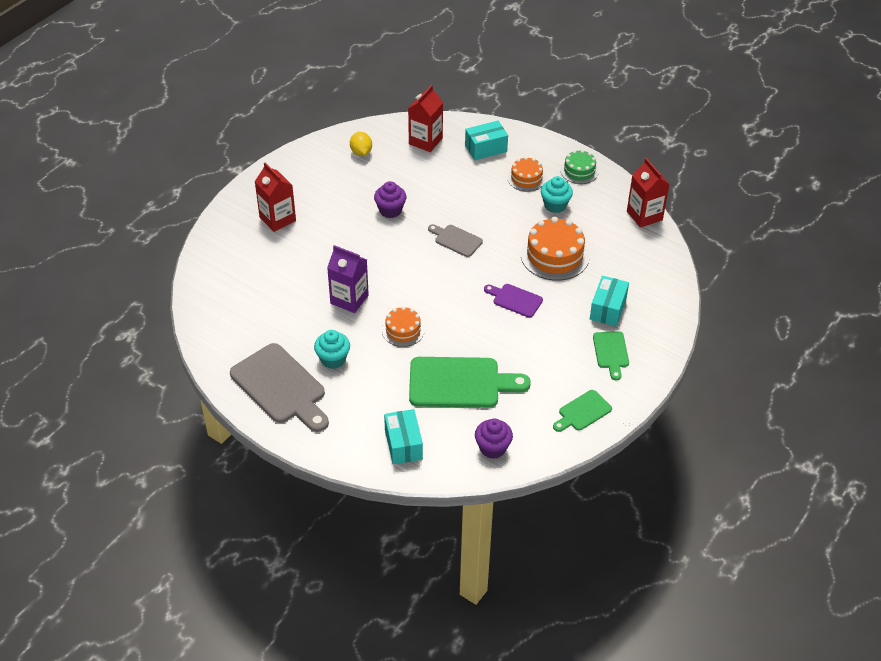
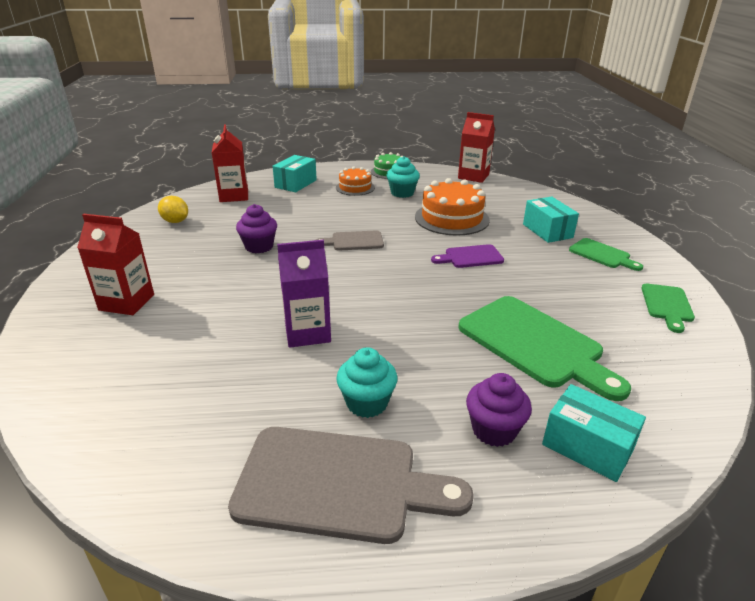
camera: 40 degrees left, 15 degrees down
(403, 330) = (407, 330): orange cake -> none
(460, 383) = (535, 344): green cutting board -> green cutting board turned 90 degrees clockwise
(492, 448) = (667, 384): purple cupcake -> purple cupcake (494, 430)

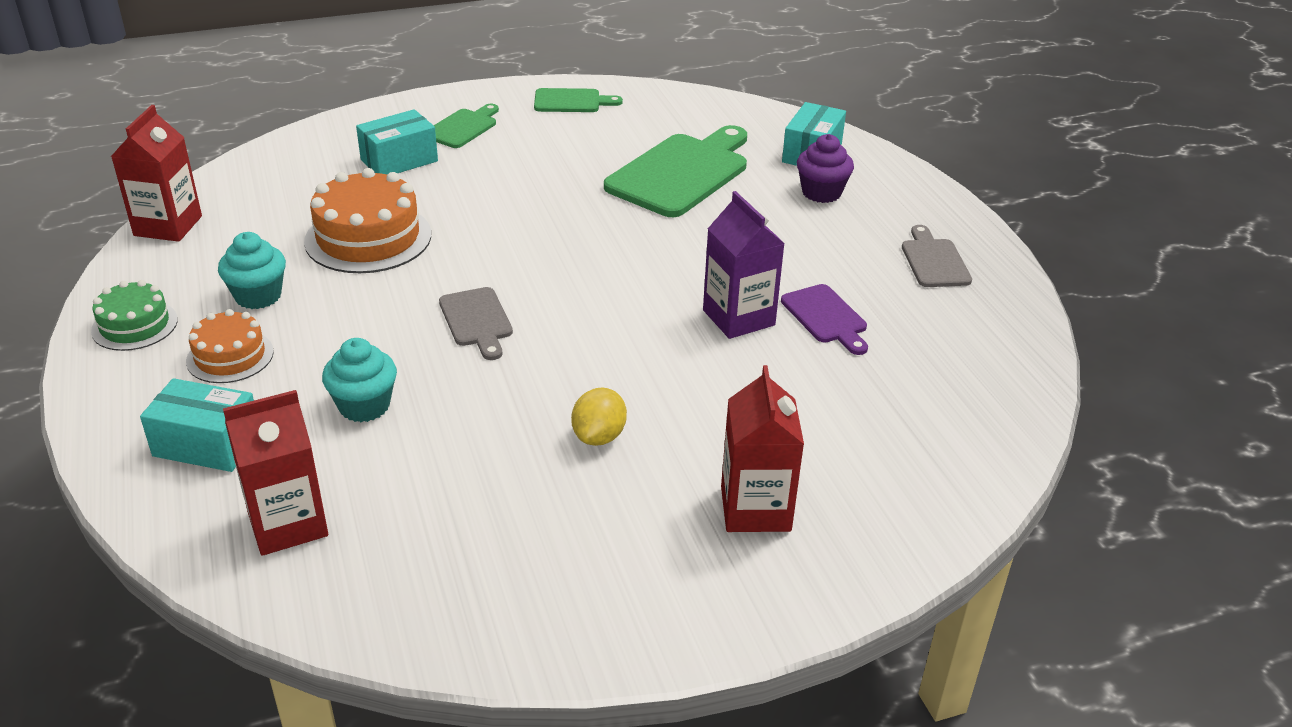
camera: 105 degrees left, 5 degrees up
(175, 221) = (444, 571): yellow lemon -> yellow lemon (599, 436)
(259, 247) = (525, 418): purple cupcake -> none
(337, 483) = (934, 261): grey cutting board -> grey cutting board, size x0.52
(367, 403) = (831, 259): turquoise cupcake -> turquoise cupcake (364, 406)
(470, 257) = (499, 216): purple cutting board -> purple cutting board (826, 317)

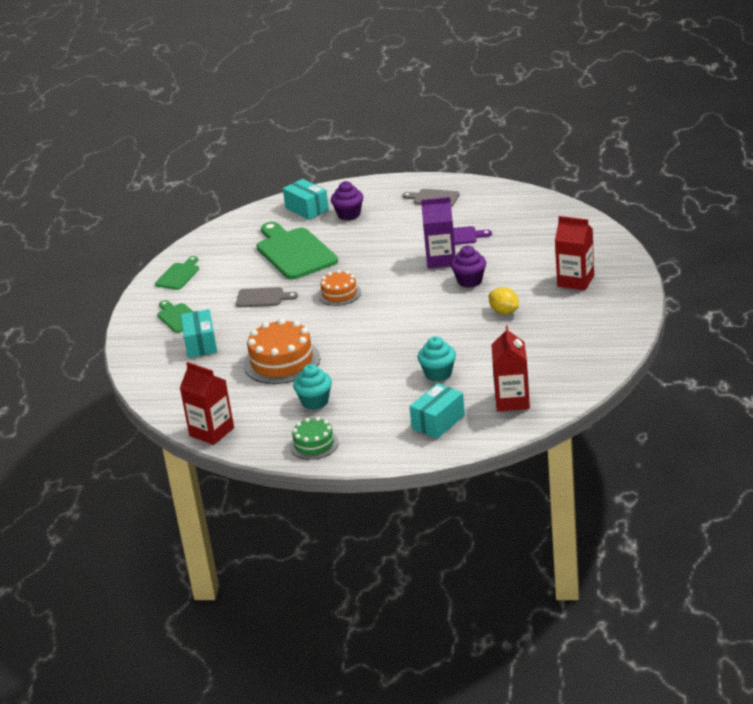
camera: 60 degrees left, 5 degrees down
(230, 356) = (367, 413): orange cake -> orange cake (339, 294)
(477, 320) = (389, 334): grey cutting board -> grey cutting board (262, 298)
(685, 367) = (469, 281): none -> purple cupcake

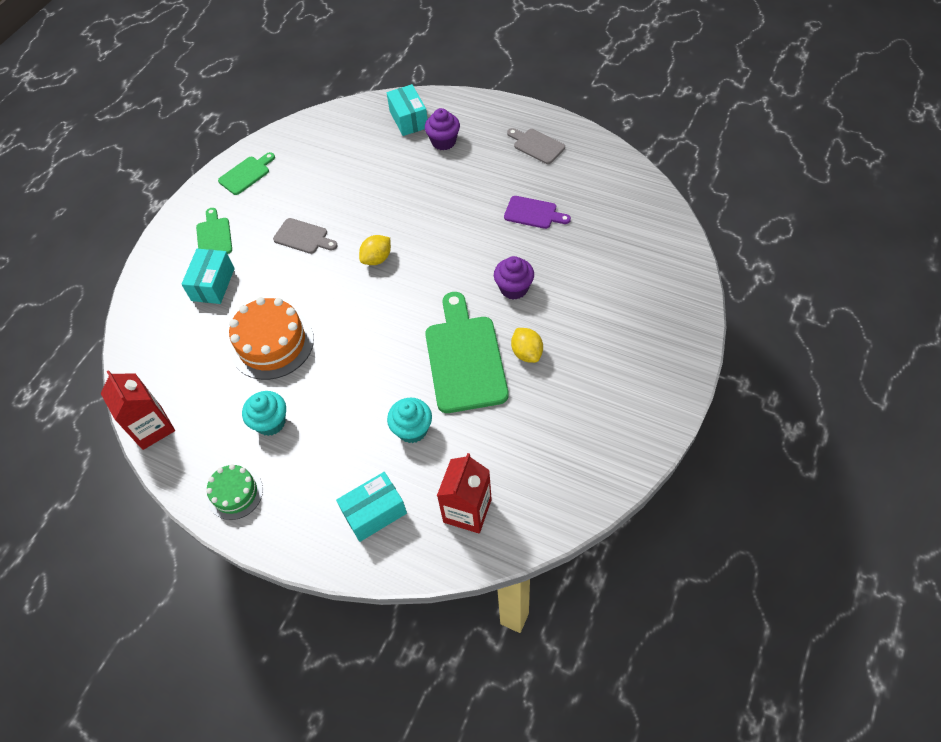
camera: 20 degrees right, 25 degrees up
(294, 252) = (366, 179): green cutting board -> green cutting board (464, 358)
(339, 294) = (377, 259): orange cake -> yellow lemon
(441, 260) = (500, 243): purple carton -> none
(575, 281) = (624, 331): red carton -> none

